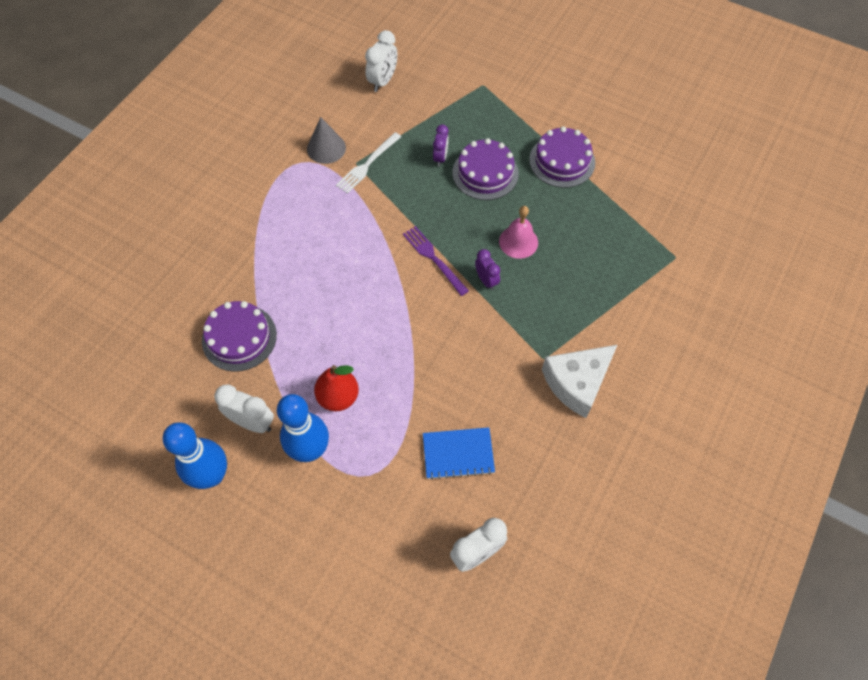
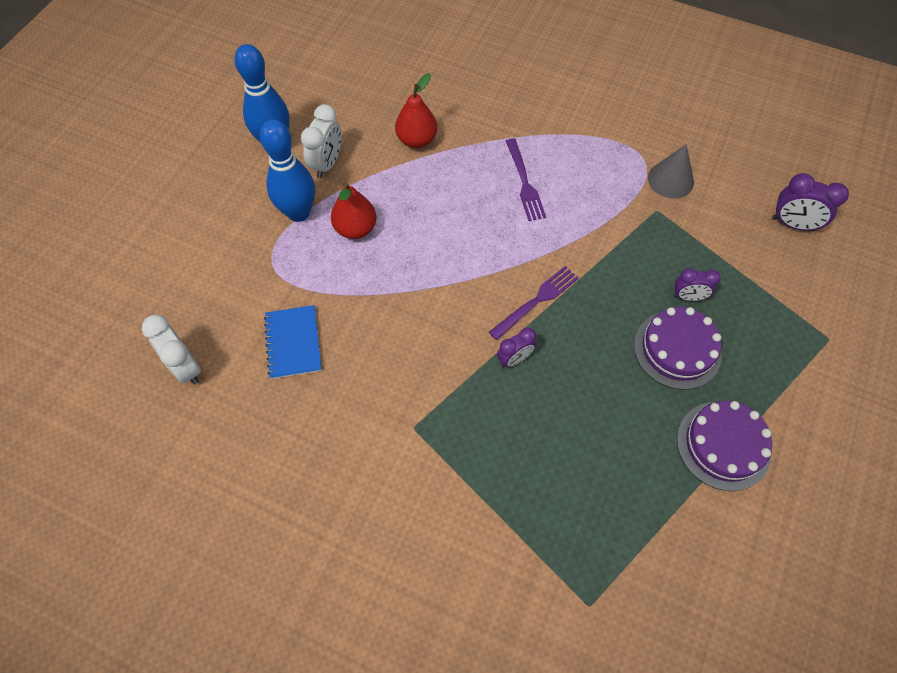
camera: 85 degrees right, 0 degrees up
(239, 337) = (417, 140): purple cake -> red pear
(310, 253) = (525, 183): none -> purple fork
(367, 165) = (656, 222): white fork -> none
(383, 81) = (793, 224): white clock -> purple clock
(518, 242) = (577, 393): pink bell -> none
(577, 383) = (383, 467): white cheese -> none

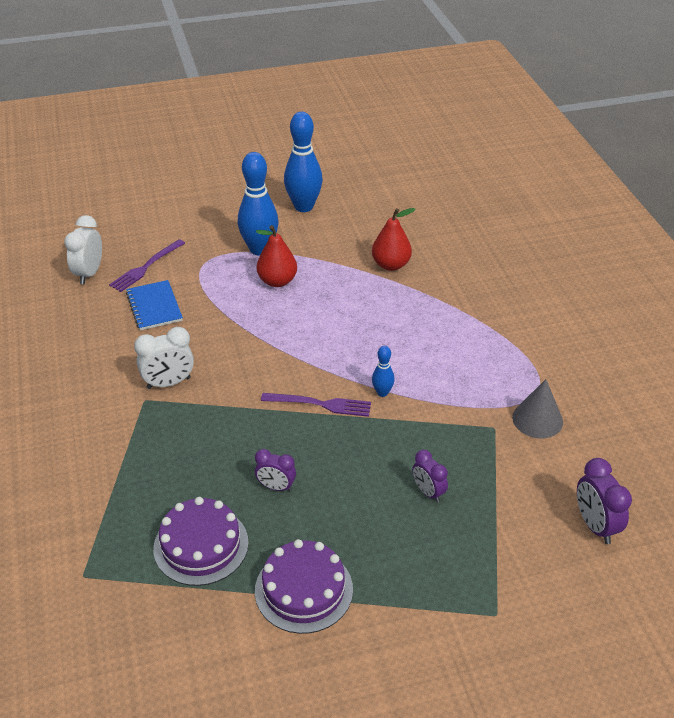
camera: 50 degrees right, 20 degrees down
(293, 343) = (154, 307): blue notebook -> blue notebook turned 60 degrees counterclockwise
(327, 164) = (316, 238): white clock -> white clock (169, 383)
(514, 359) = (255, 420): purple clock -> purple clock (276, 487)
(525, 183) = (423, 339): purple fork -> purple fork (145, 267)
(560, 251) = (382, 393): none -> blue bowling pin
(677, 349) = (367, 512): purple cake -> purple cake (201, 545)

